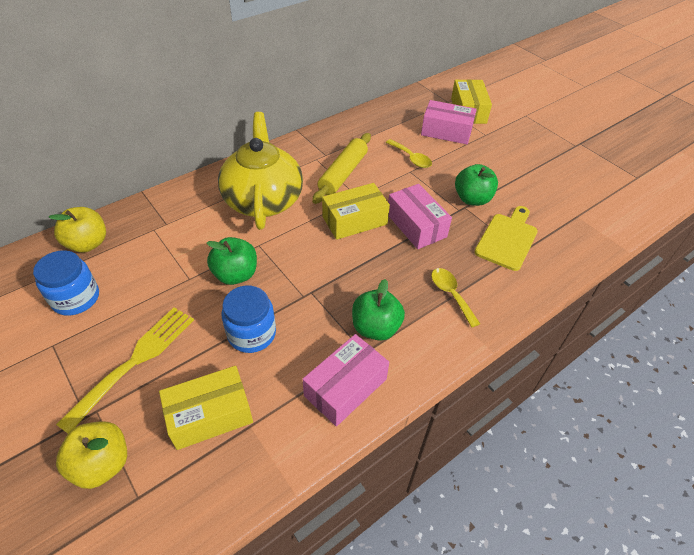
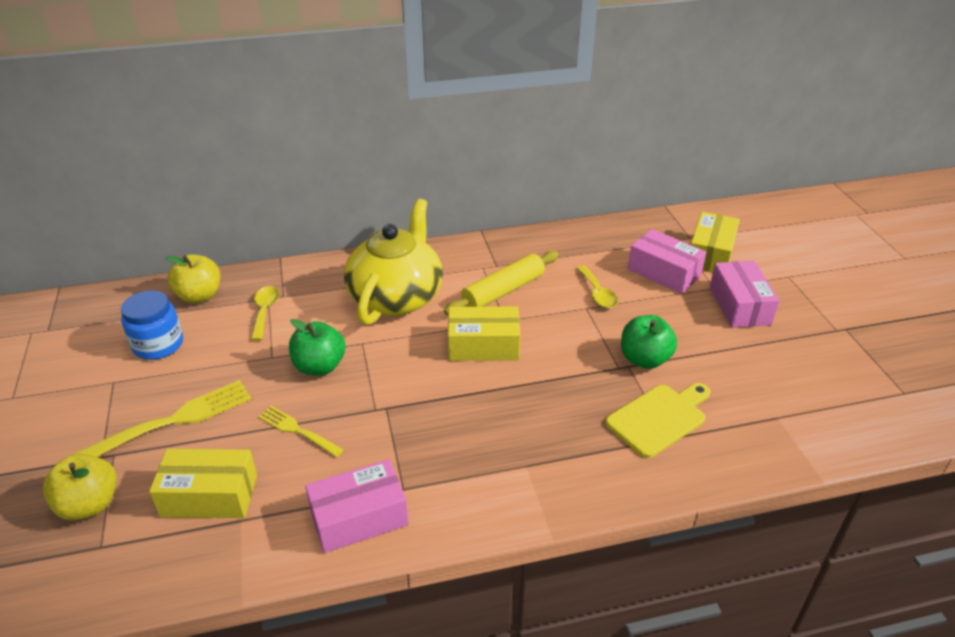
camera: 25 degrees right, 10 degrees down
(252, 334) = (298, 431): blue jar -> yellow fork
(375, 328) = (432, 467): green apple -> none
(416, 225) = (553, 370): pink box -> pink box (739, 305)
(451, 294) = (544, 459): yellow spoon -> yellow spoon (265, 311)

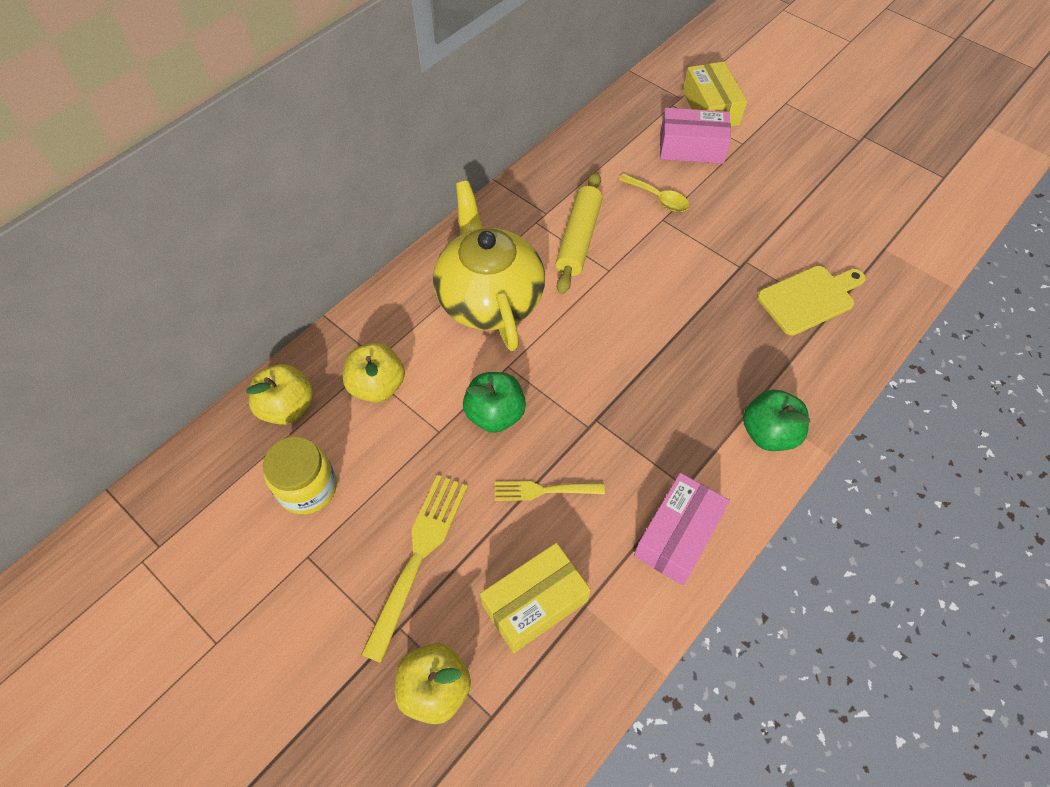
camera: 35 degrees left, 20 degrees up
(158, 345) = (307, 488): blue jar -> yellow jar
(265, 311) = (377, 386): yellow spoon -> yellow apple
(483, 345) = (616, 307): yellow box -> none
(644, 359) = (752, 247): green apple -> green apple (768, 433)
(659, 418) = (809, 298): yellow cutting board -> yellow cutting board turned 45 degrees clockwise
(739, 305) = (775, 153): pink box -> none

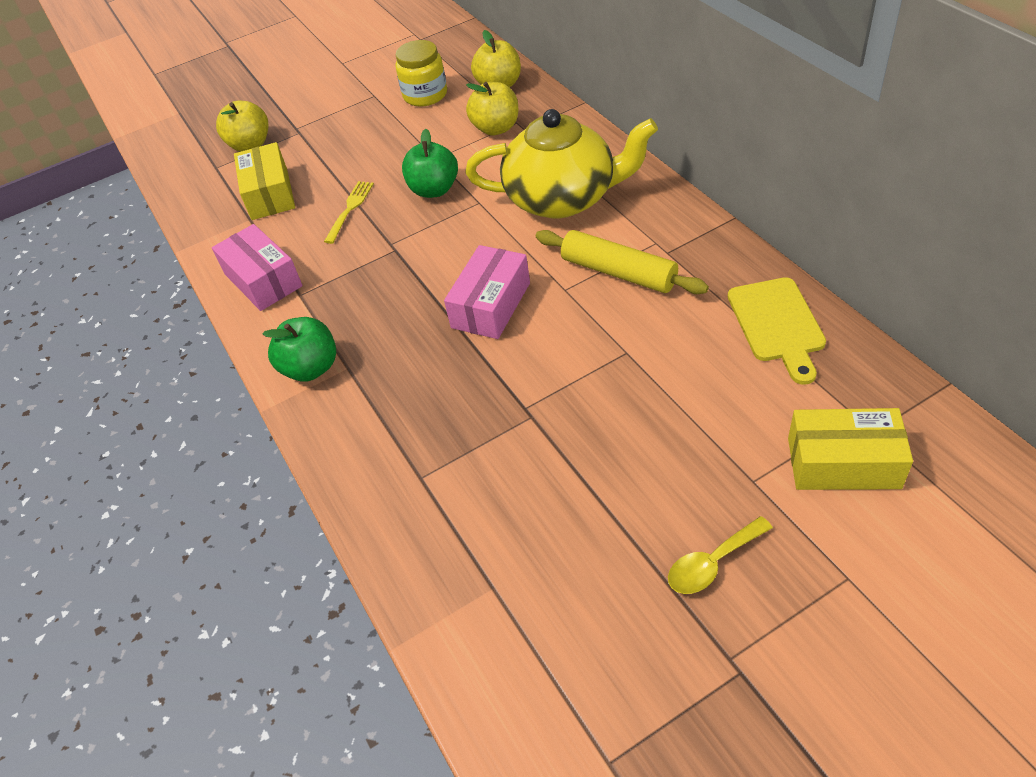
camera: 115 degrees right, 10 degrees down
(418, 558) = (340, 142): yellow fork -> none
(658, 198) = (663, 356): yellow spoon -> yellow spoon (712, 563)
(691, 147) = (755, 415): pink box -> pink box (491, 305)
(809, 298) = (449, 462): yellow cutting board -> yellow cutting board (777, 324)

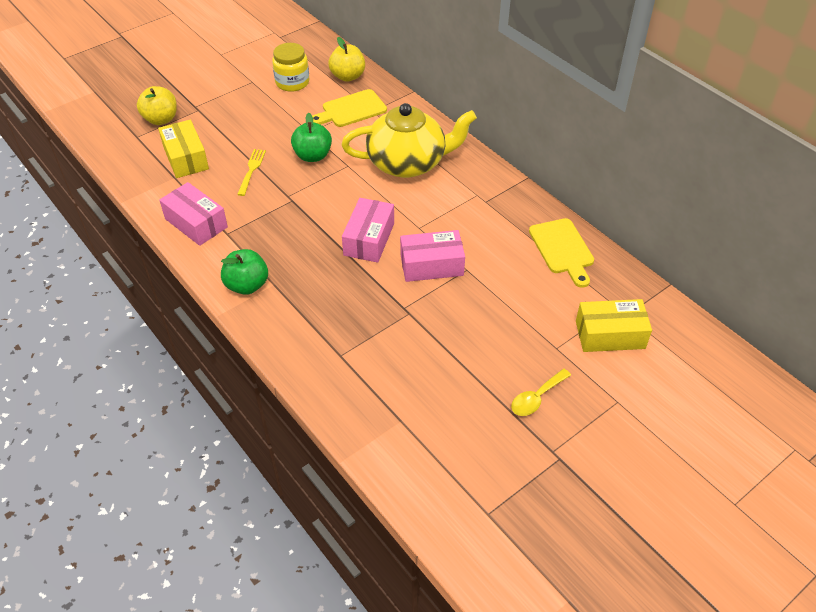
camera: 15 degrees left, 0 degrees up
(496, 128) = (351, 110): yellow apple -> yellow cutting board
(575, 345) = (431, 265): none -> pink box
(618, 272) = (454, 215): yellow rolling pin -> none

